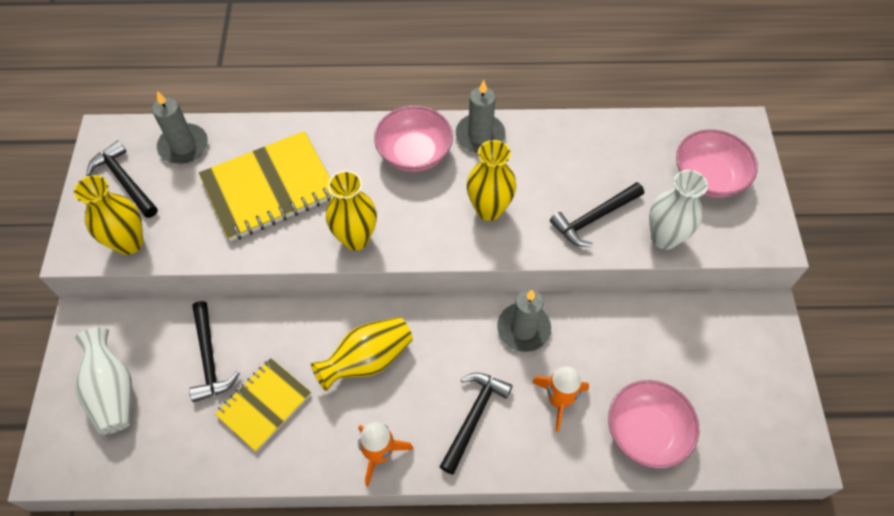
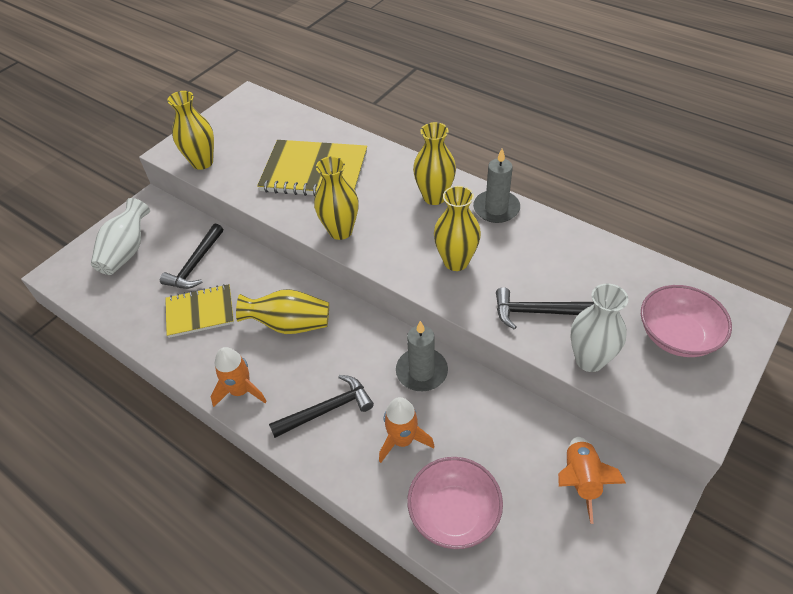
camera: 40 degrees right, 10 degrees down
(124, 180) = (233, 126): black hammer -> none
(183, 146) = (286, 123): grey candle -> none
(414, 153) = (434, 197): pink bowl -> yellow vase
(711, 340) = (580, 480): none -> orange rocket

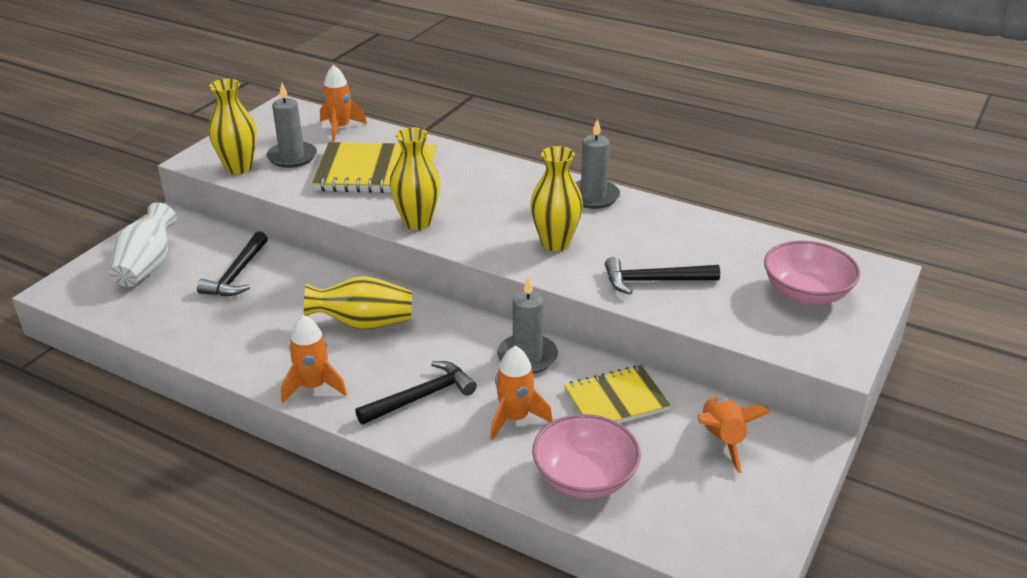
camera: 10 degrees left, 15 degrees down
(200, 312) = (250, 318): yellow notebook -> yellow notebook (616, 400)
(247, 152) = (292, 157): none -> grey candle
(291, 121) = (340, 128): none -> orange rocket
(434, 197) = (521, 189): yellow vase -> none
(589, 360) = (716, 317): white vase -> none

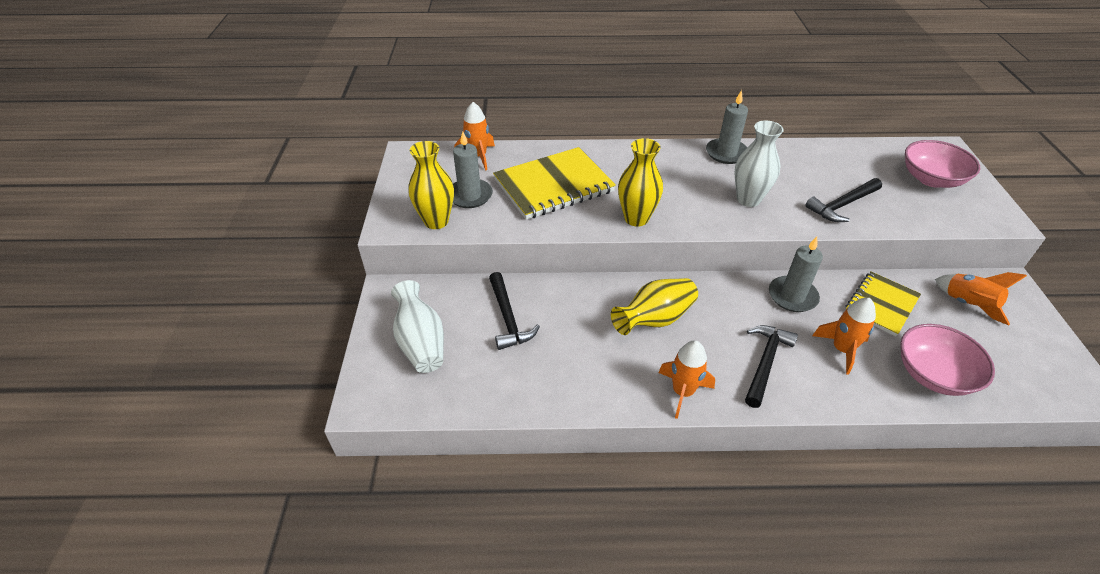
camera: 30 degrees left, 10 degrees up
(555, 243) = (748, 199): yellow vase -> white vase

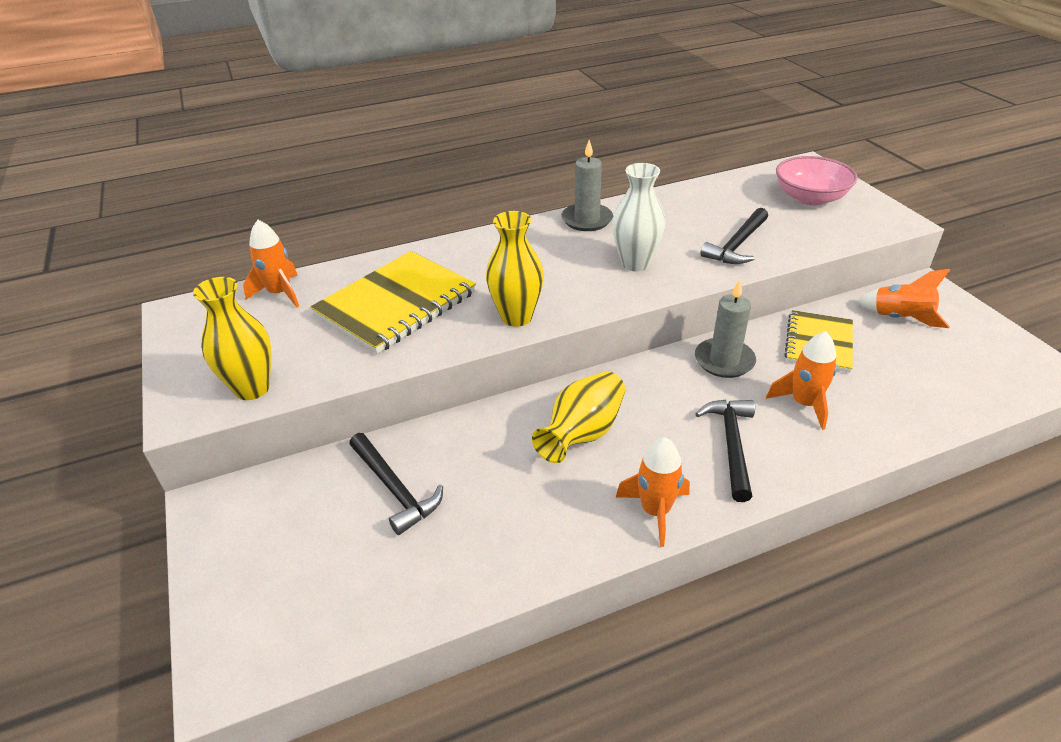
camera: 20 degrees left, 5 degrees down
(421, 343) = (283, 562): white vase -> none
(470, 196) = (288, 344): grey candle -> none
(933, 374) = (907, 401): pink bowl -> none

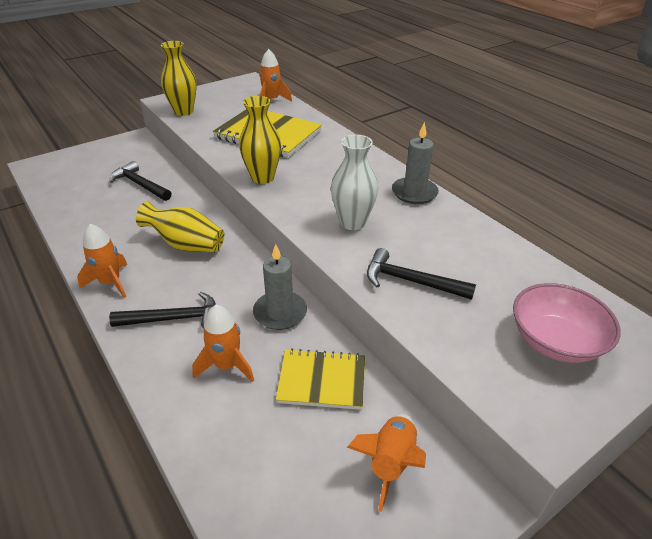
camera: 75 degrees right, 0 degrees up
(395, 489) = (140, 184): black hammer -> black hammer turned 90 degrees clockwise

